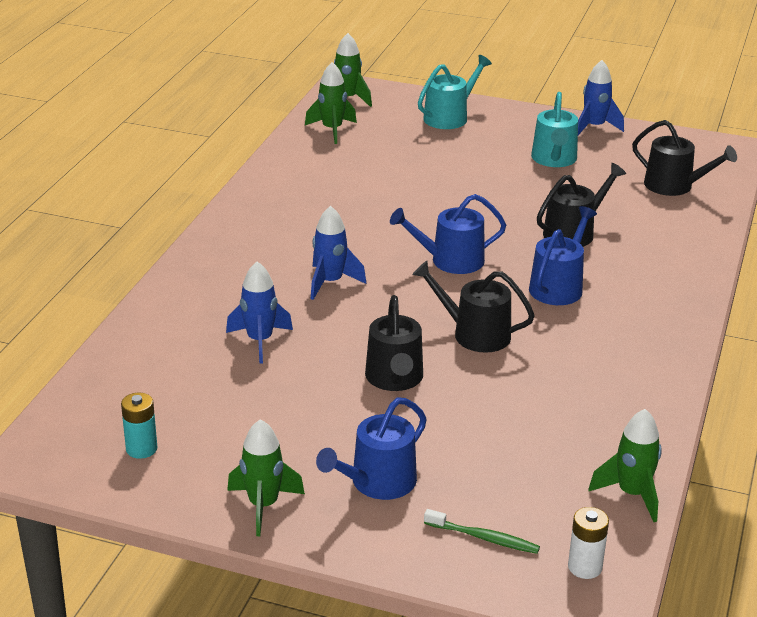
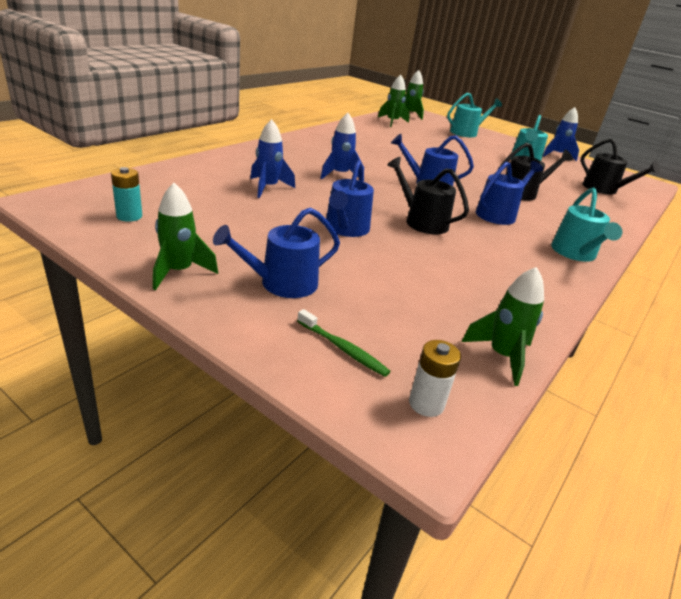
camera: 15 degrees right, 0 degrees up
(395, 378) = (345, 229): black watering can -> blue watering can
(666, 324) = (575, 253): none -> turquoise watering can

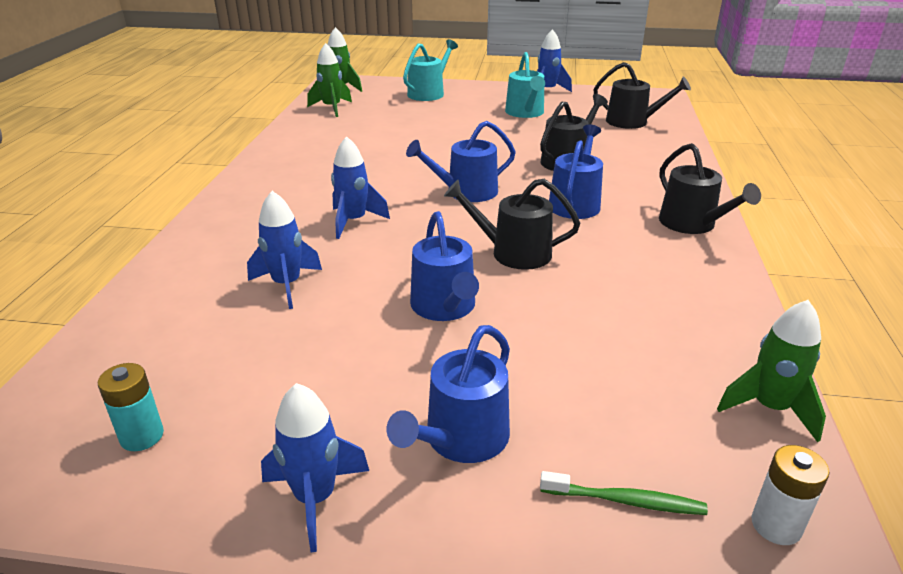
camera: 25 degrees left, 0 degrees up
(179, 272) = (315, 498): green rocket -> blue rocket
(575, 253) = (692, 224): turquoise watering can -> black watering can

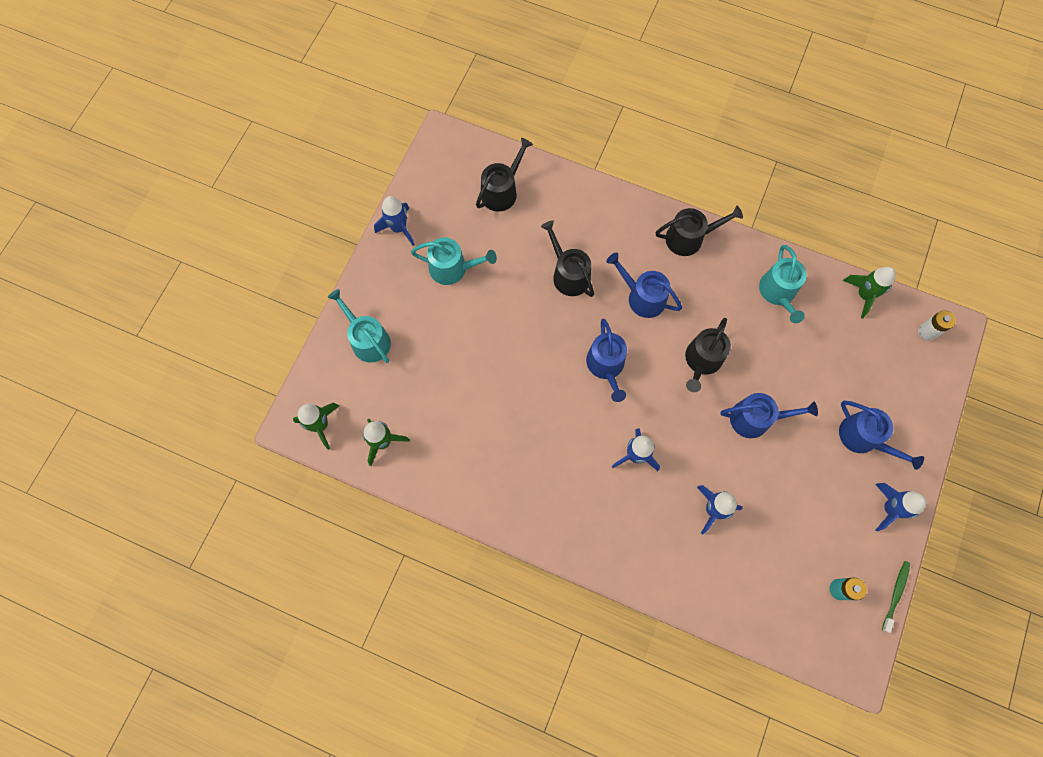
camera: 75 degrees left, 40 degrees up
(625, 501) = (907, 382): green toothbrush -> green toothbrush (895, 594)
(679, 306) = (778, 293): none -> turquoise watering can

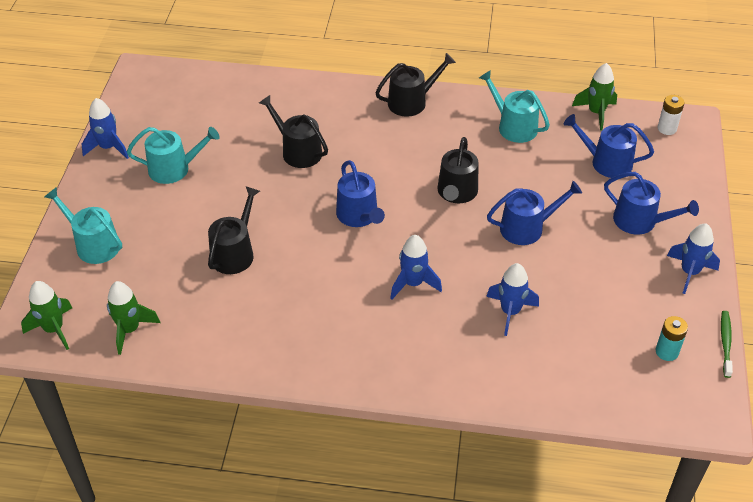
camera: 15 degrees left, 25 degrees down
(502, 191) = (211, 100): black watering can -> black watering can (234, 253)
(642, 297) = (379, 155): blue watering can -> blue watering can (606, 162)
(778, 293) = (513, 126): turquoise watering can -> turquoise watering can turned 150 degrees clockwise

